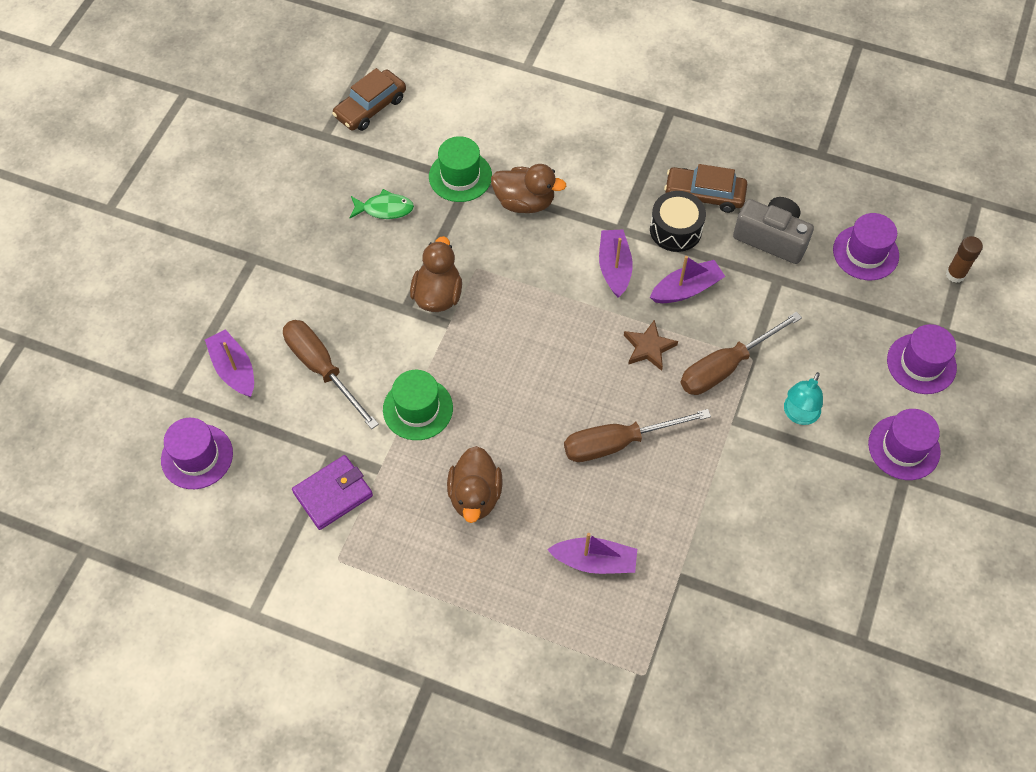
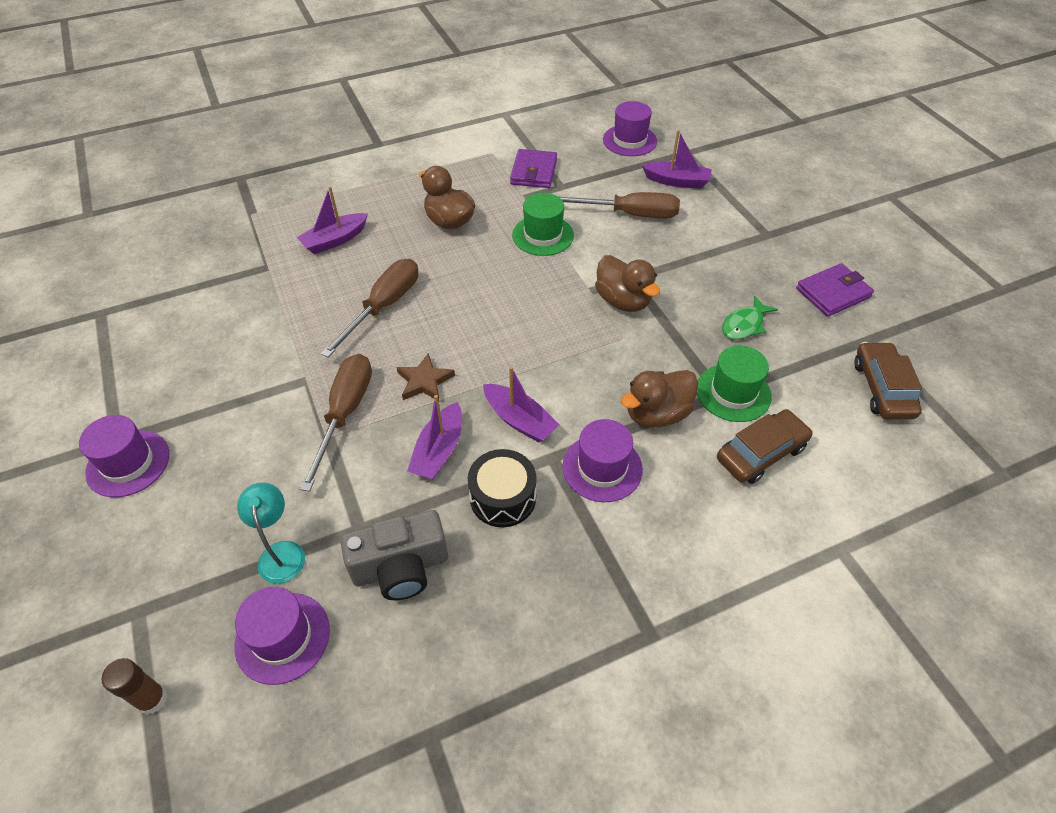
camera: 135 degrees right, 10 degrees down
(291, 180) = (833, 293): none -> purple wallet
(704, 195) = (512, 559): brown car -> brown car (761, 453)
(798, 415) = (249, 422): turquoise lamp -> turquoise lamp (281, 552)
(921, 364) = (147, 555): purple hat -> purple hat (602, 468)

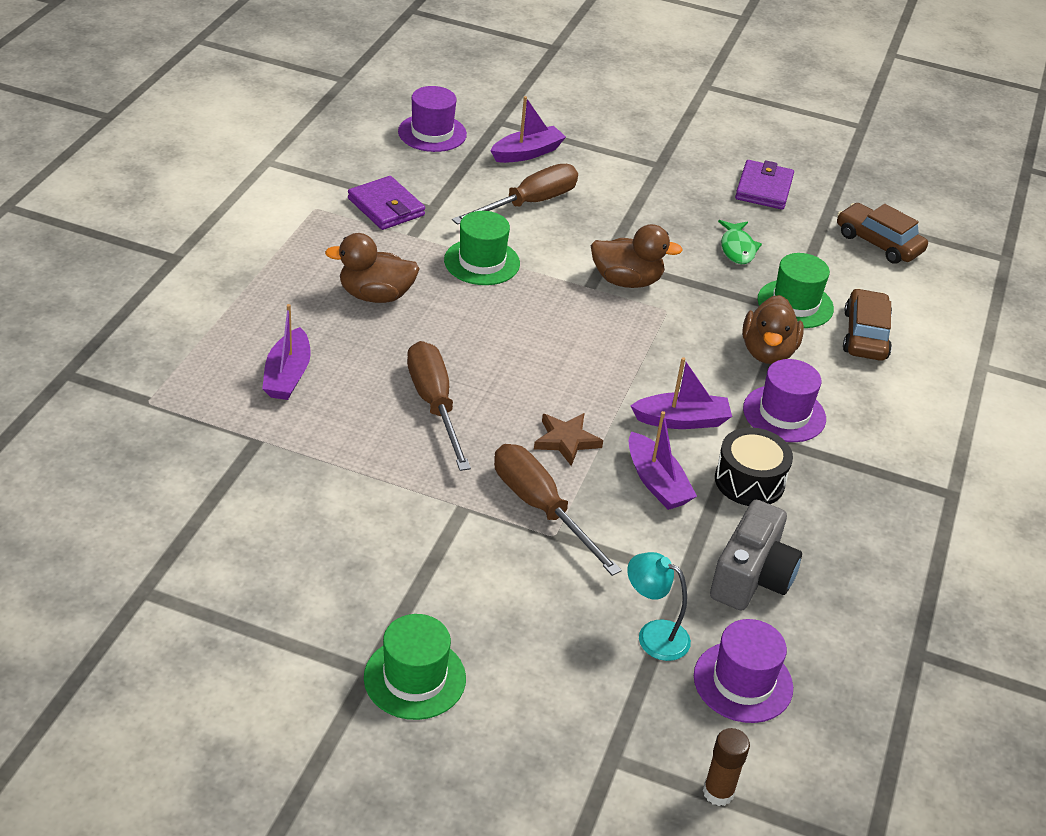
camera: 50 degrees left, 10 degrees down
(128, 463) = (415, 678): purple hat -> green hat

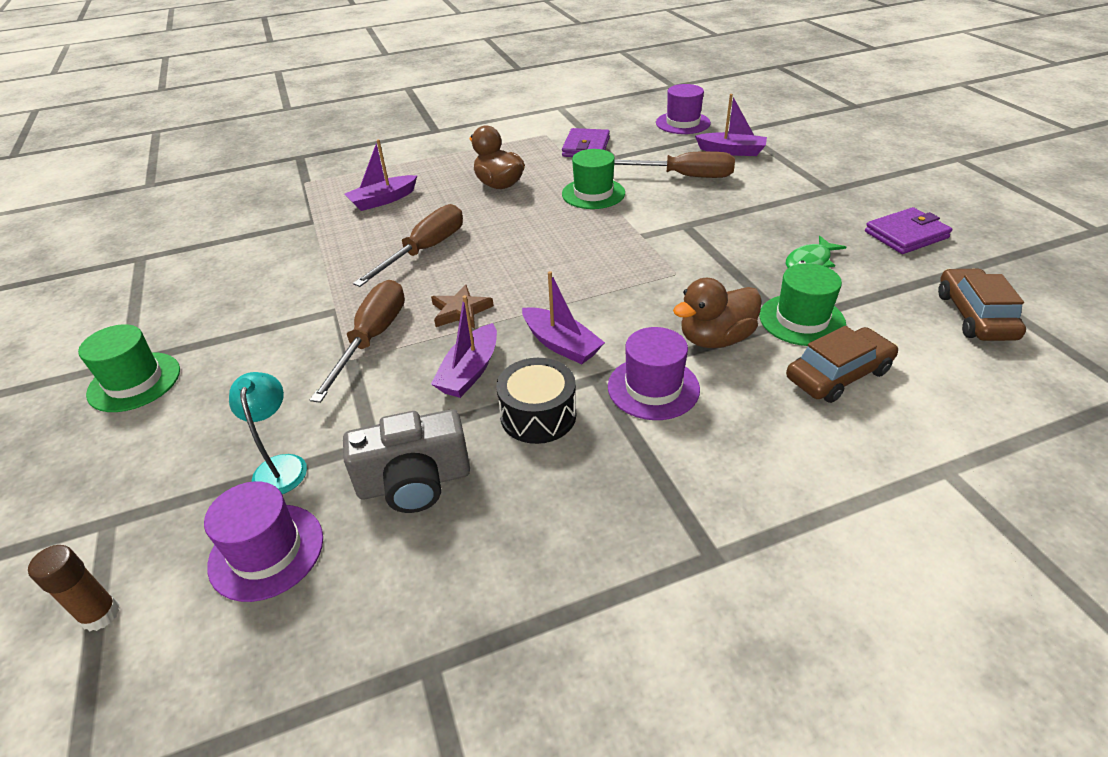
camera: 55 degrees right, 0 degrees up
(626, 281) = (677, 243): brown duck -> none

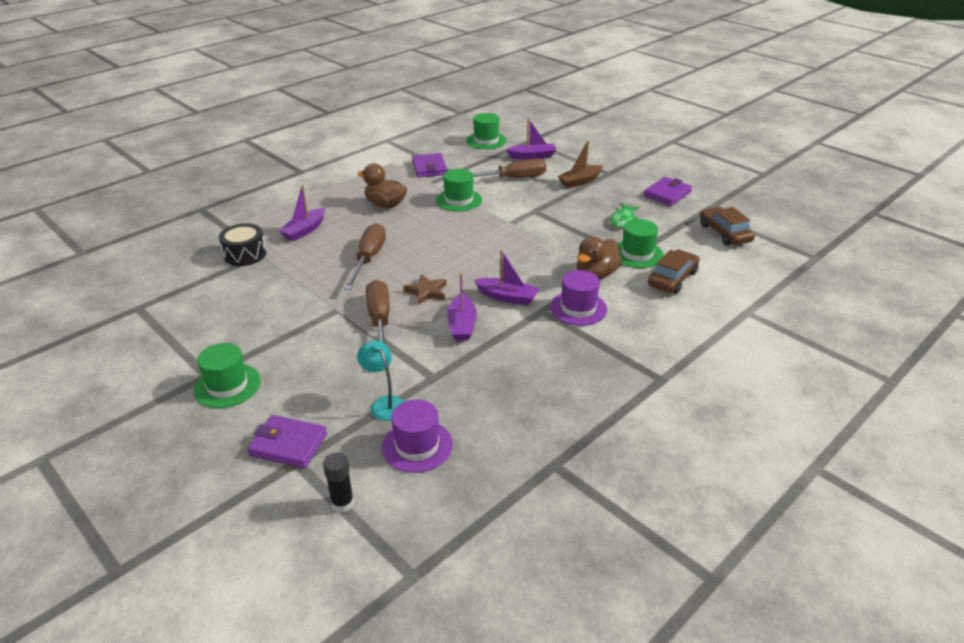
camera: 25 degrees left, 5 degrees down
(100, 614) = (342, 503): brown glue stick -> black glue stick
(122, 491) = (288, 444): none -> purple wallet
(414, 482) = (476, 389): grey camera -> none
(538, 415) = (522, 338): black drum -> black drum (245, 254)
(682, 123) = (486, 140): purple hat -> green hat
(778, 195) = (580, 181): none -> brown boat

